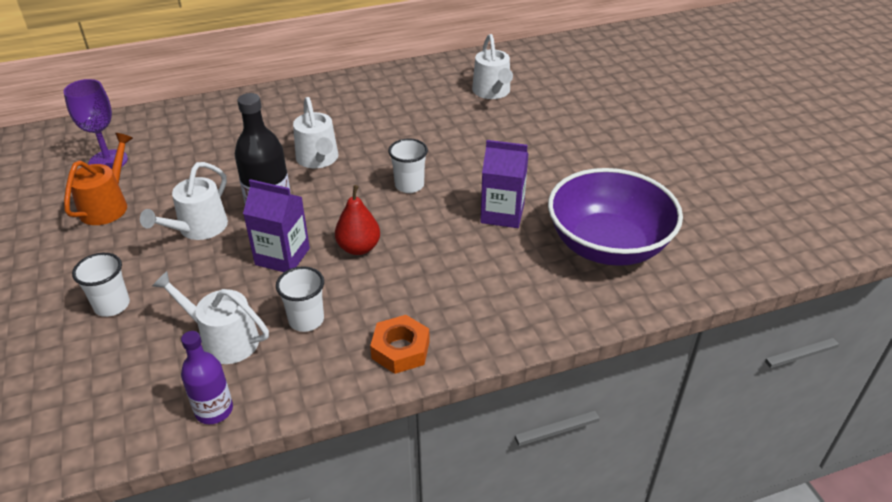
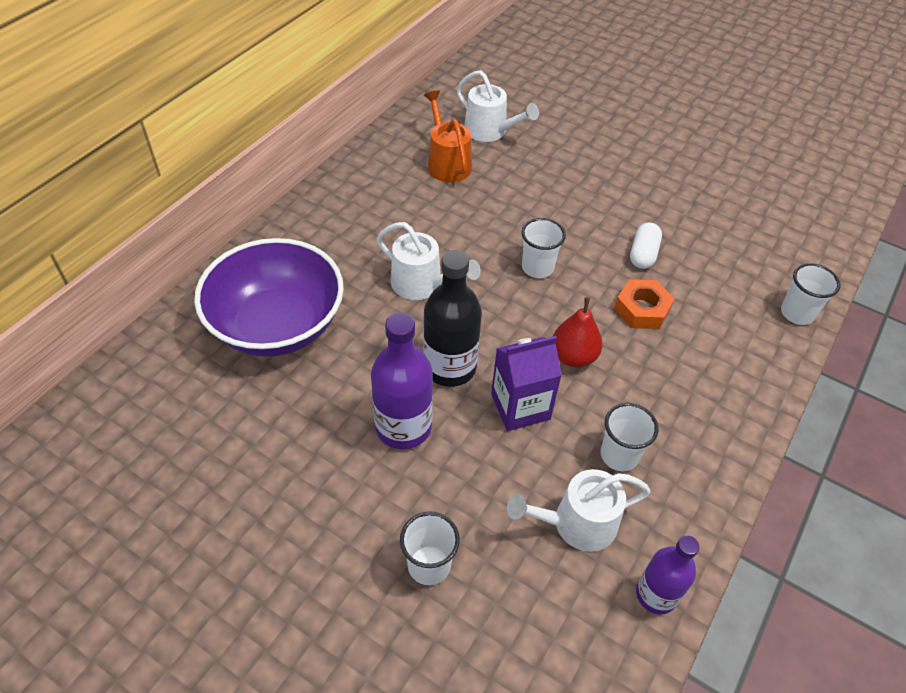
camera: 40 degrees left, 10 degrees up
(107, 206) = (270, 462): orange watering can -> orange watering can (447, 163)
(108, 161) = (196, 409): purple goblet -> none
(198, 228) = (403, 427): white watering can -> purple bottle
(400, 349) = (721, 431): orange nut -> orange nut (642, 309)
(502, 214) = (643, 254): purple carton -> white capsule
(580, 313) = (797, 313): none -> white cup
(607, 245) = (747, 241): purple bowl -> purple bowl (277, 325)

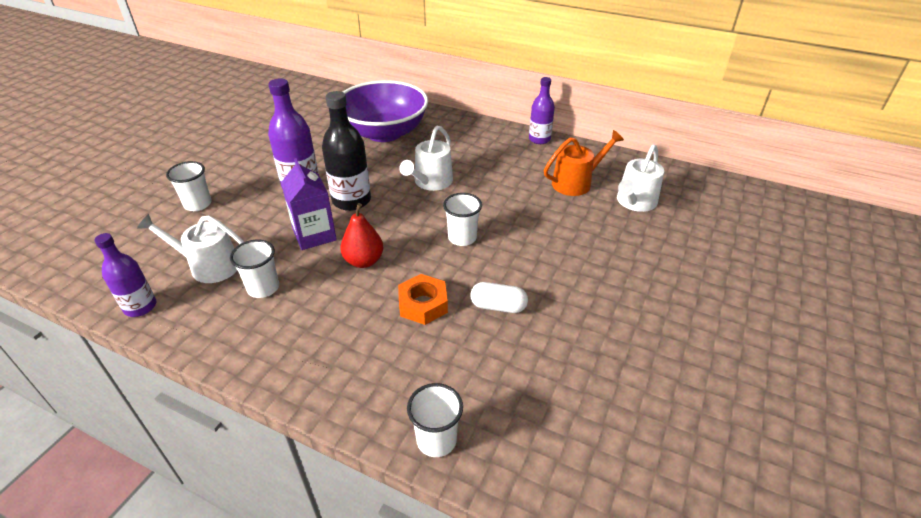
camera: 85 degrees right, 10 degrees down
(346, 173) = (539, 139): none -> purple bottle
(577, 523) = (209, 266): white watering can -> white watering can turned 60 degrees counterclockwise

